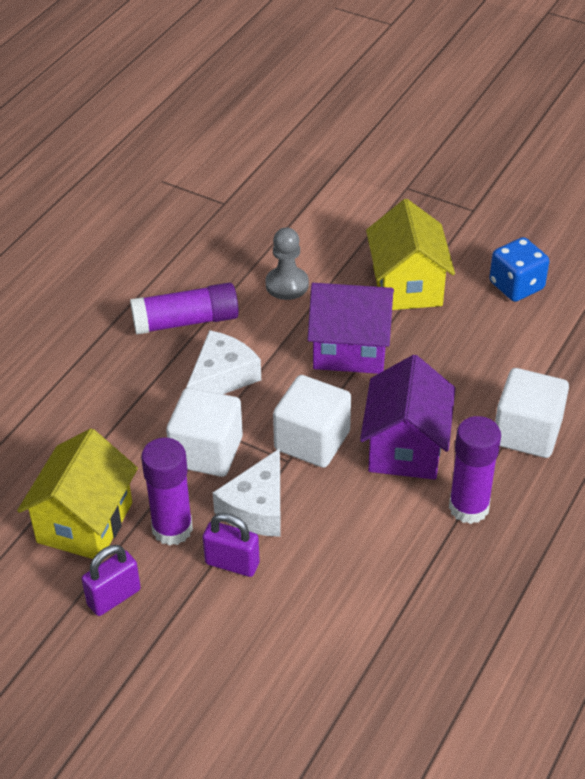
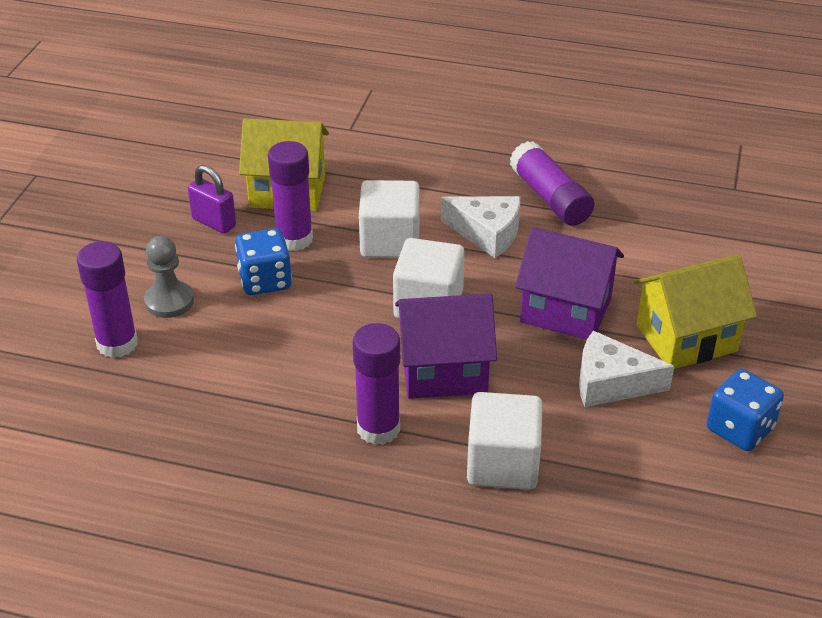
camera: 75 degrees right, 5 degrees down
(232, 563) = (265, 280): purple padlock -> blue dice
(256, 508) = (333, 283): white cheese -> white cheese (611, 383)
(287, 285) = (637, 251): grey pawn -> grey pawn (169, 301)
(293, 709) = (117, 344): none -> purple glue stick
(350, 349) = (566, 310): purple house -> purple house turned 60 degrees counterclockwise

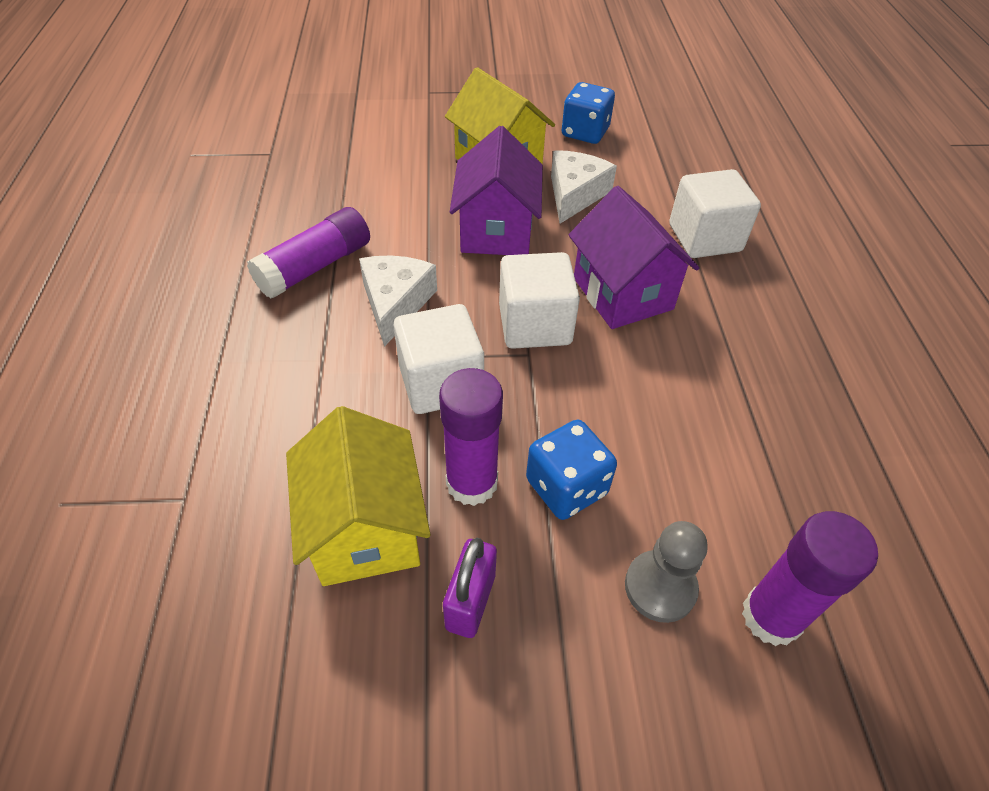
camera: 110 degrees left, 10 degrees up
(378, 429) = (723, 320): purple glue stick -> none
(611, 383) = (575, 194): white cheese -> white cheese turned 150 degrees counterclockwise

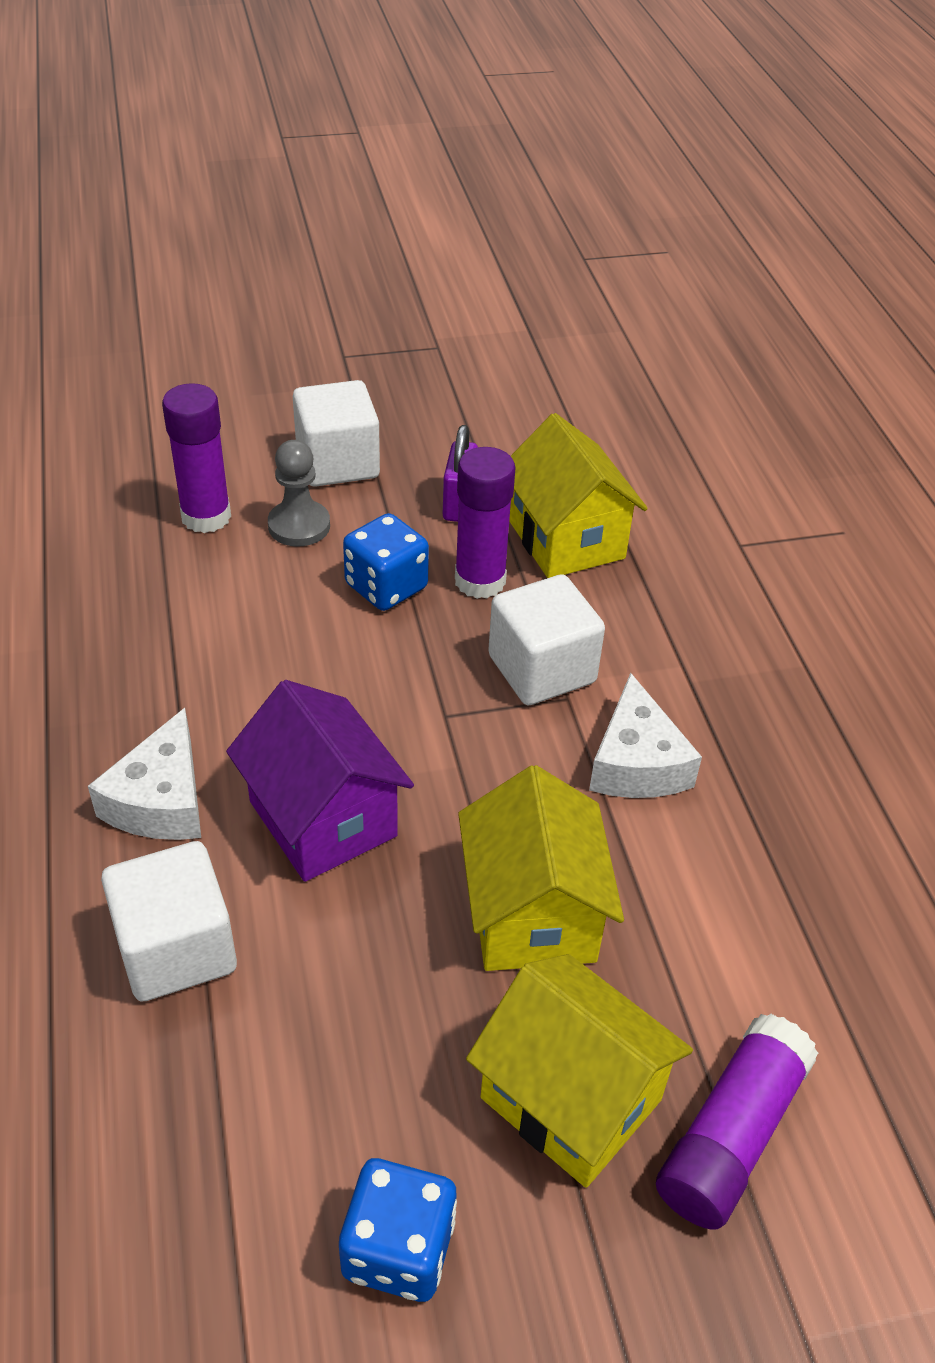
camera: 170 degrees right, 5 degrees down
(315, 267) = (775, 806): purple glue stick -> purple glue stick (731, 1134)
(496, 231) = (532, 914): purple house -> yellow house
(535, 325) = (443, 754): white cube -> white cube (337, 463)
(575, 194) = (407, 1026): white cheese -> white cheese (161, 800)

